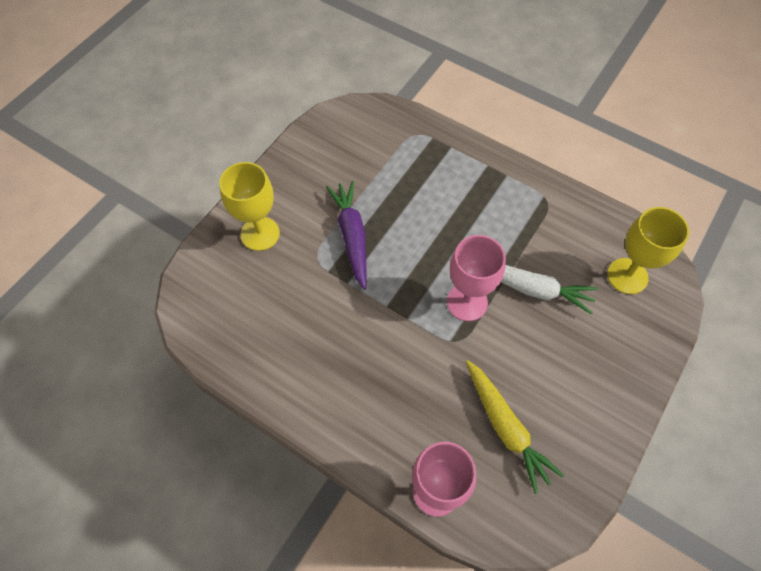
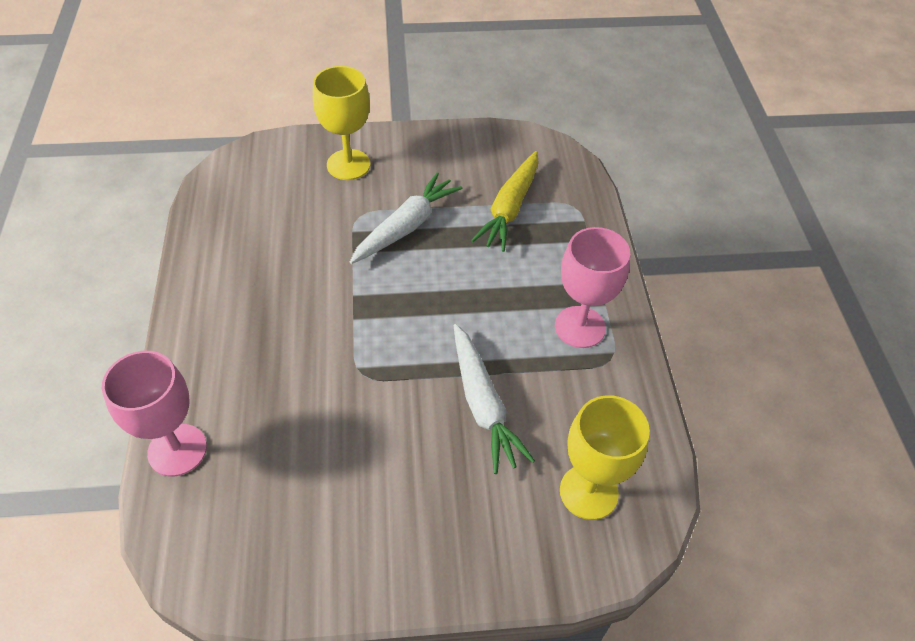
camera: 50 degrees right, 10 degrees down
(352, 236) = (406, 226): purple carrot -> white carrot
(467, 302) = (414, 357): pink goblet -> pink goblet (580, 327)
(506, 428) = (293, 473): yellow carrot -> yellow carrot (509, 208)

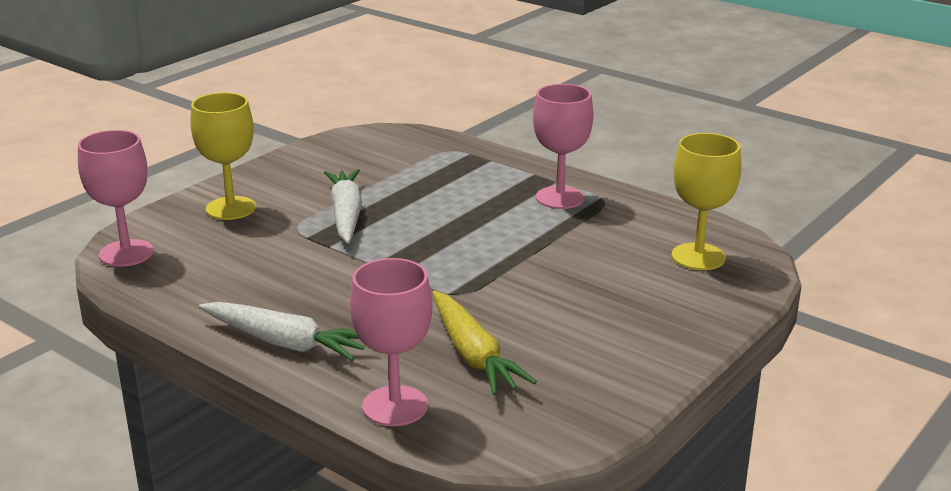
camera: 45 degrees left, 25 degrees down
(239, 166) = (126, 253): none -> pink goblet
(483, 405) = (568, 260): white carrot -> white carrot (285, 343)
(509, 208) = (407, 171): yellow carrot -> yellow carrot (473, 355)

